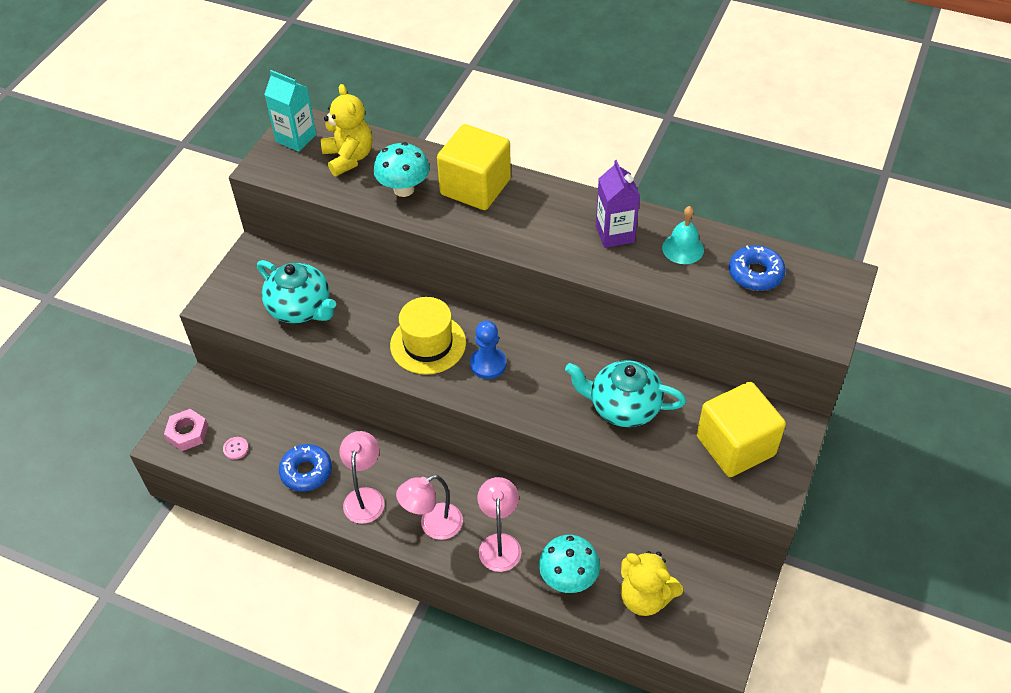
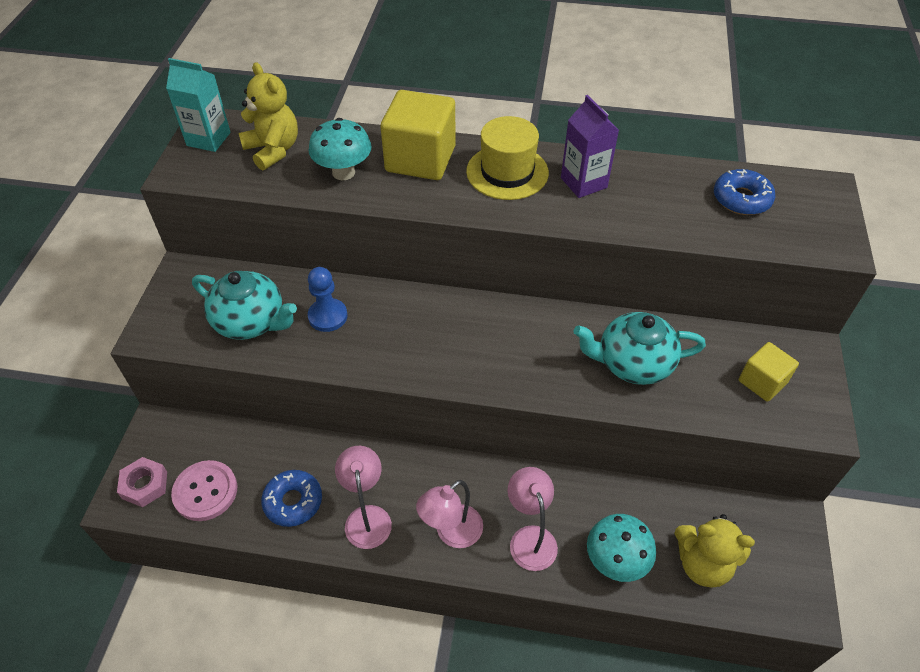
camera: 15 degrees left, 0 degrees up
(236, 448) = (205, 491): pink button -> pink button, size x2.20
(428, 344) = (403, 335): yellow hat -> yellow hat (507, 172)
(488, 364) = (475, 345): blue pawn -> blue pawn (328, 316)
(683, 248) = (658, 186): turquoise bell -> none
(735, 446) = (762, 382): yellow cube -> yellow cube, size x0.57

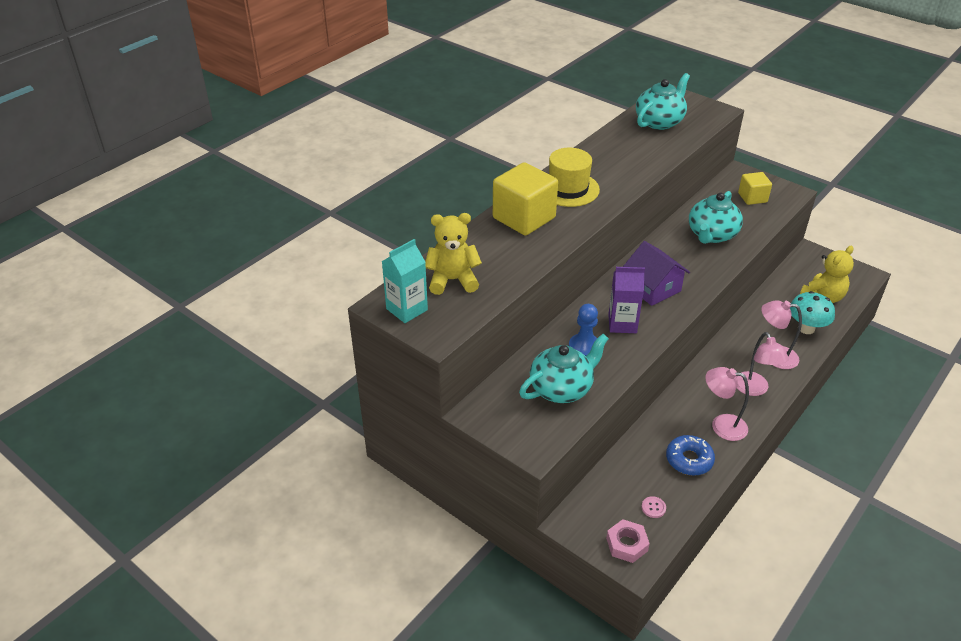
camera: 60 degrees left, 10 degrees down
(205, 491) = (653, 508): pink button -> pink button, size x0.45
(343, 172) = (509, 255): turquoise mushroom -> none
(475, 340) = (653, 288): none -> purple house
(583, 183) = (602, 165): purple carton -> purple carton (622, 324)
(741, 199) = (659, 122): blue donut -> turquoise teapot

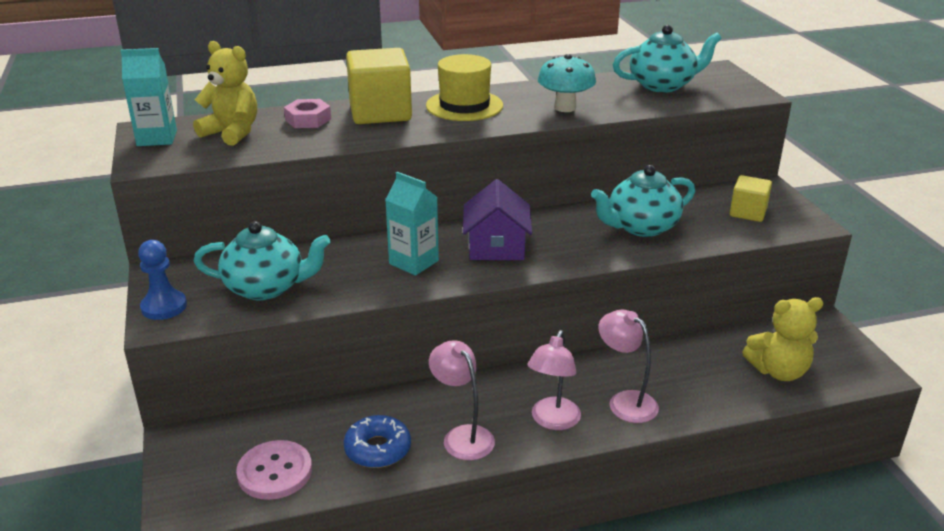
camera: 35 degrees right, 10 degrees down
(584, 347) = (343, 265): blue pawn -> blue pawn (164, 307)
(622, 324) = (413, 262): purple carton -> turquoise carton
(627, 544) = (199, 489): pink nut -> pink nut (308, 119)
(653, 508) = (275, 472): pink button -> pink button, size x2.20
(806, 328) = (709, 392): turquoise mushroom -> turquoise mushroom (565, 108)

